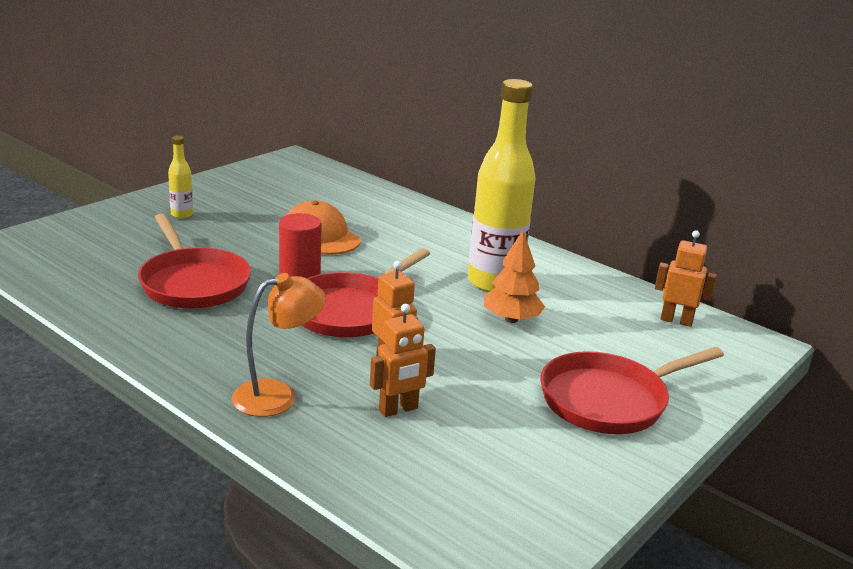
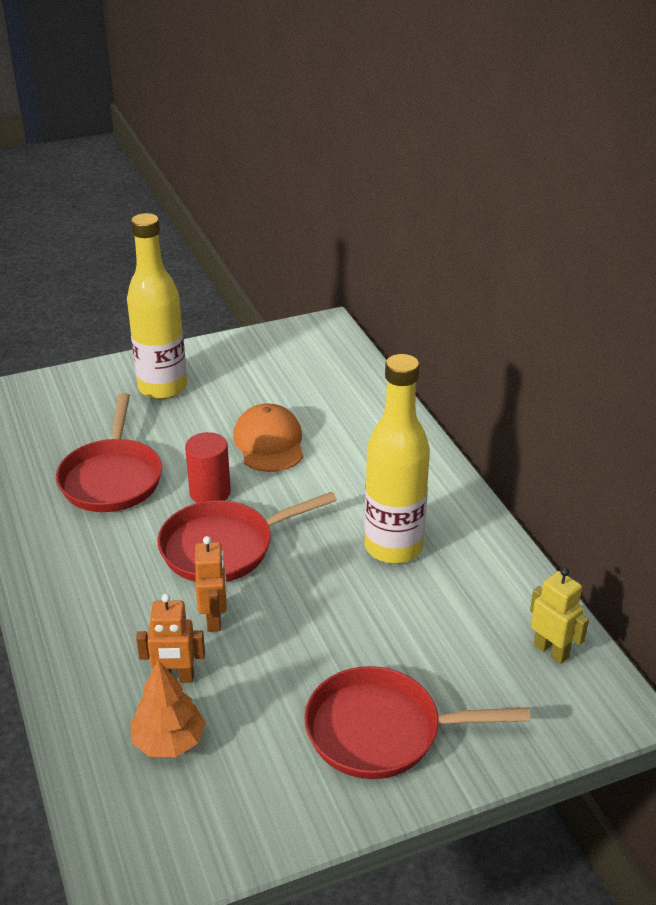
camera: 30 degrees right, 10 degrees up
(182, 215) = (162, 388): yellow bottle -> yellow bottle, size x2.28
(277, 395) = (87, 630): orange lamp -> none
(511, 319) = (370, 600): orange tree -> orange tree (168, 741)
(676, 320) = (551, 651): orange robot -> yellow robot

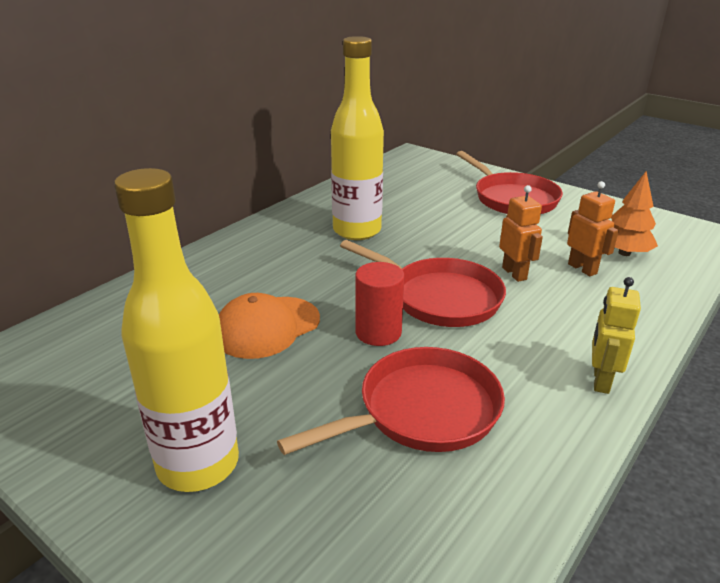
camera: 120 degrees left, 5 degrees down
(214, 619) = (514, 273): orange robot -> orange robot turned 105 degrees clockwise
(551, 651) = (393, 172): yellow robot -> yellow robot (600, 380)

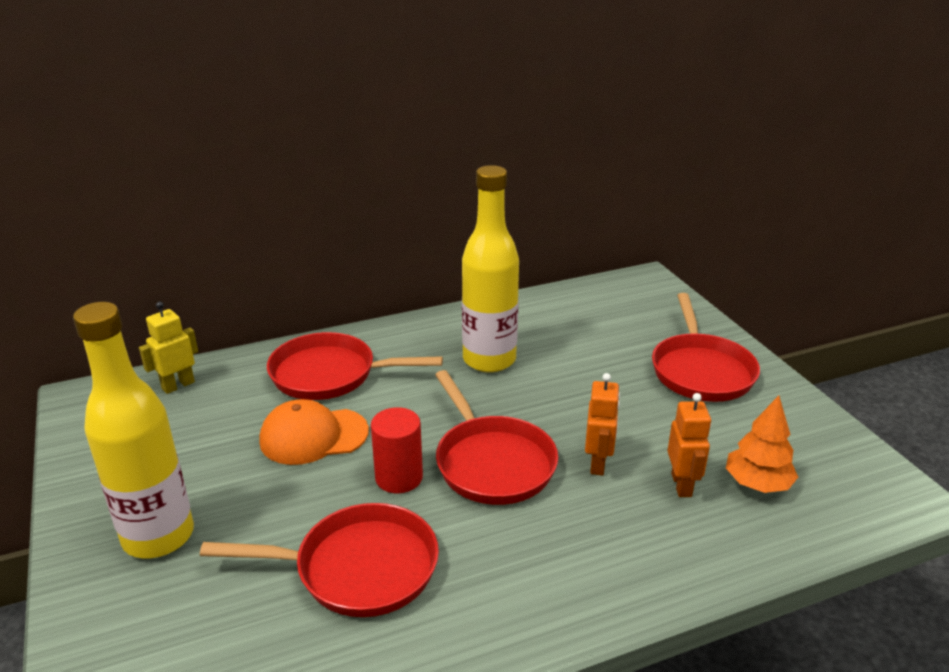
camera: 30 degrees right, 0 degrees up
(230, 277) = (330, 374): none -> red pan
(600, 380) = (552, 613): yellow robot -> yellow robot (178, 385)

